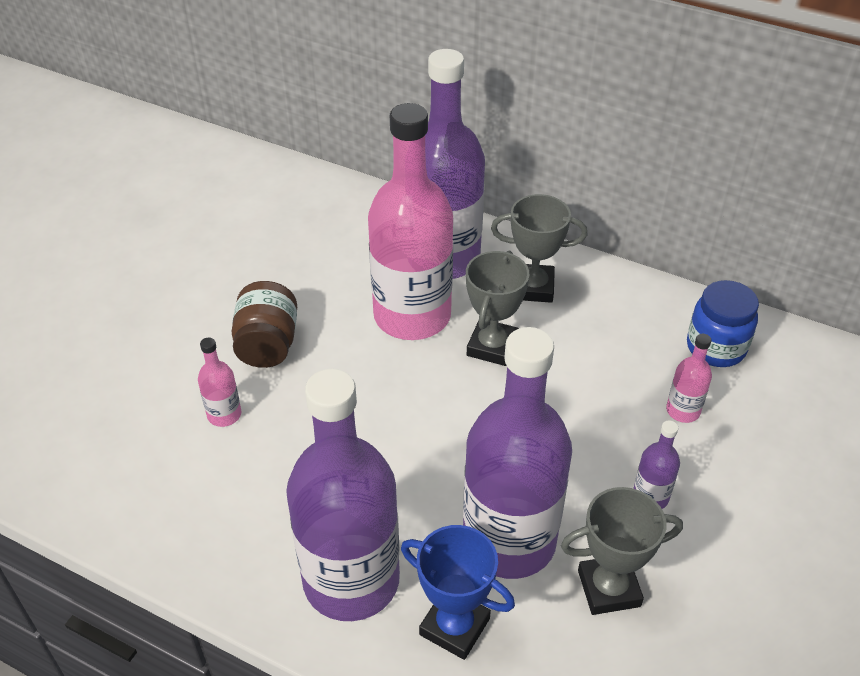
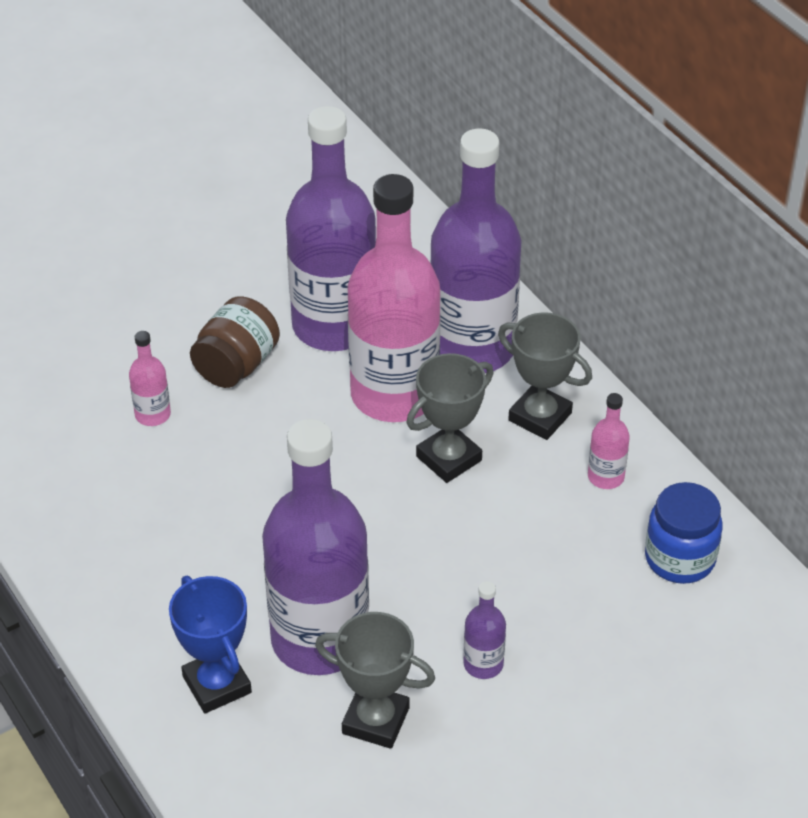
camera: 30 degrees right, 0 degrees up
(351, 580) = (159, 606): purple bottle -> purple bottle (334, 325)
(683, 411) = (587, 603): pink bottle -> pink bottle (605, 477)

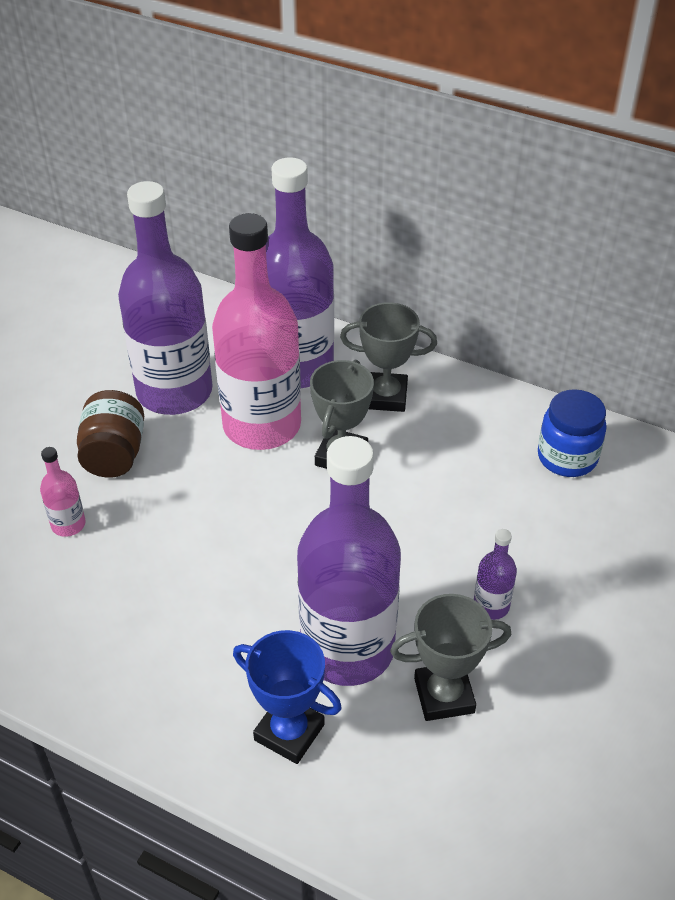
camera: 30 degrees left, 0 degrees up
(605, 477) = (468, 420): pink bottle -> none

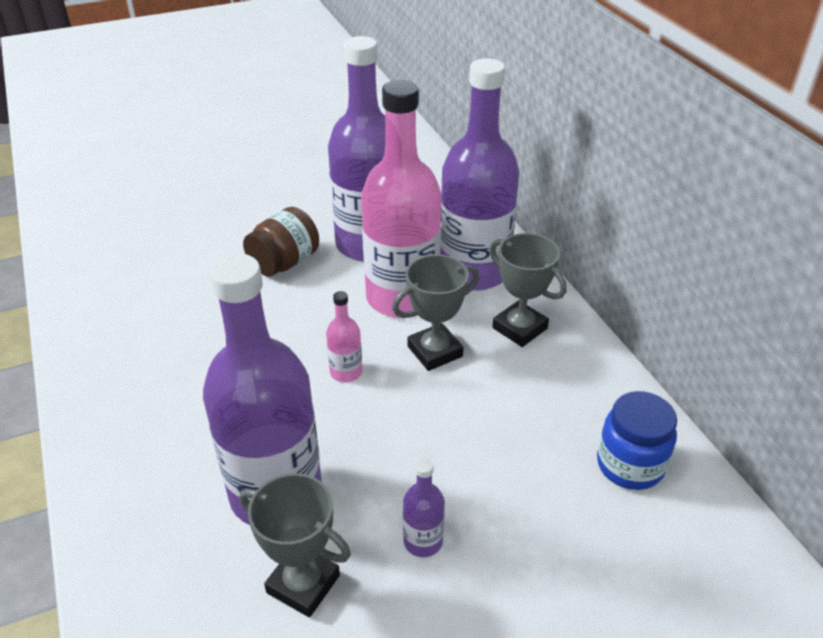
camera: 40 degrees right, 5 degrees down
(68, 524) = (206, 290): pink bottle -> pink bottle (346, 372)
(289, 732) = (167, 523): blue trophy -> none

